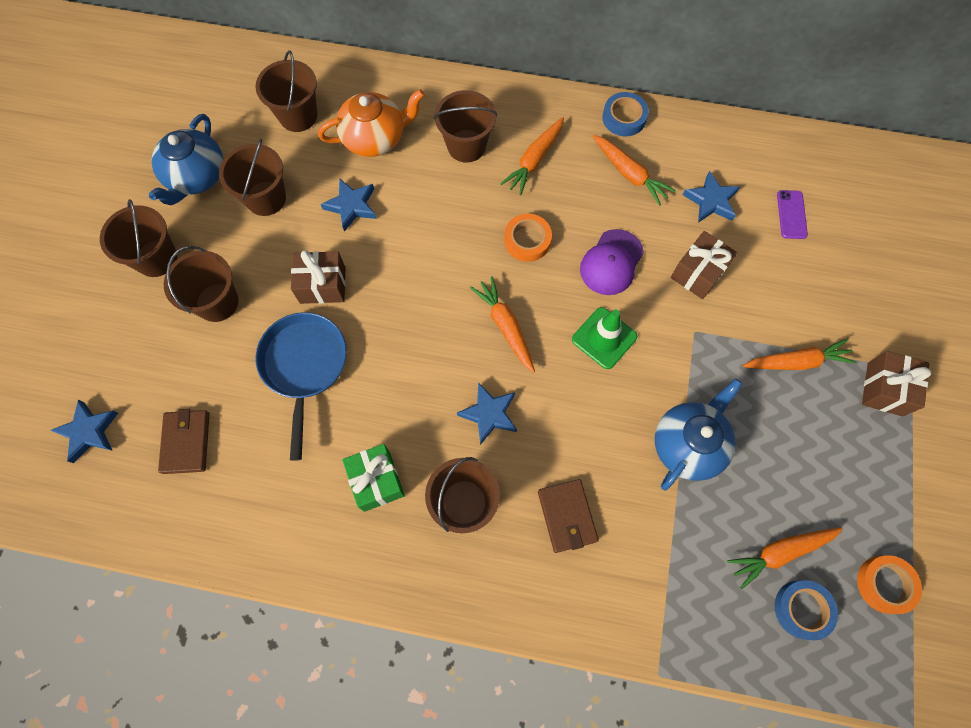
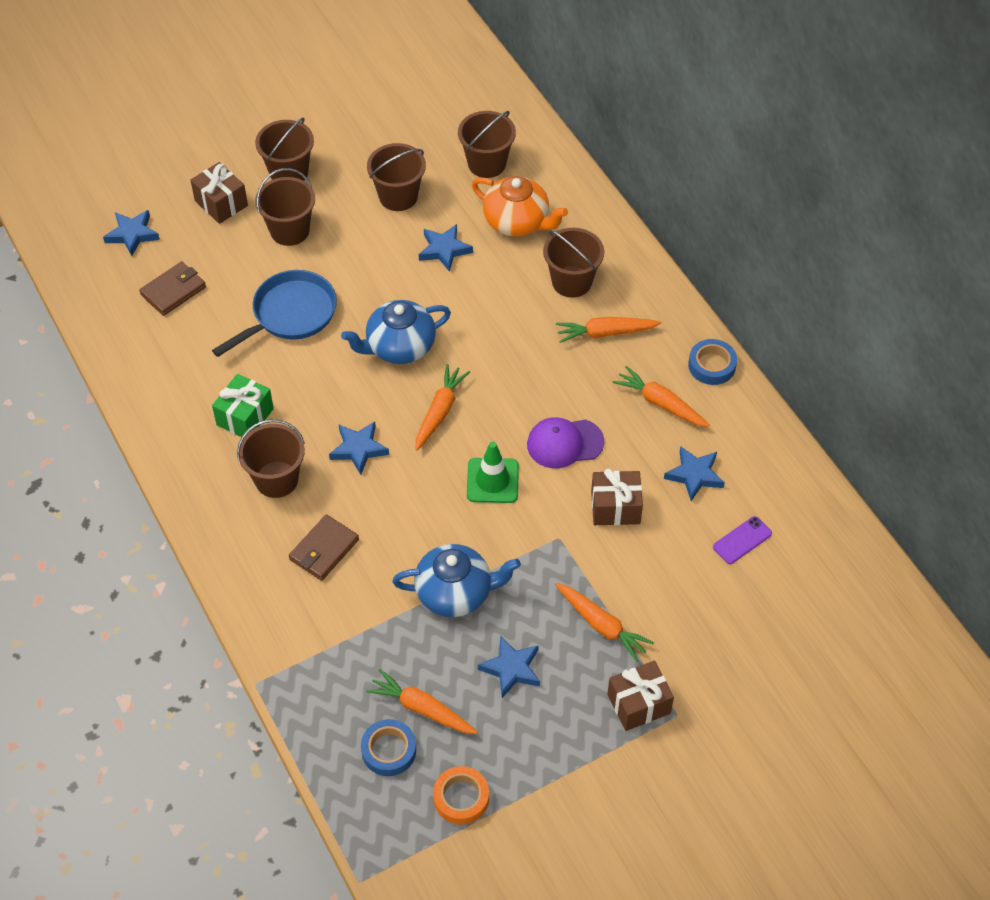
camera: 50 degrees right, 15 degrees down
(196, 177) = (374, 145): blue teapot -> blue teapot (399, 347)
(322, 285) = (363, 279): brown gift -> brown gift (221, 203)
(527, 240) = (528, 376): orange tape -> none
(629, 174) = (660, 403): orange carrot -> orange carrot turned 120 degrees clockwise
(790, 456) = (511, 669): none -> blue star

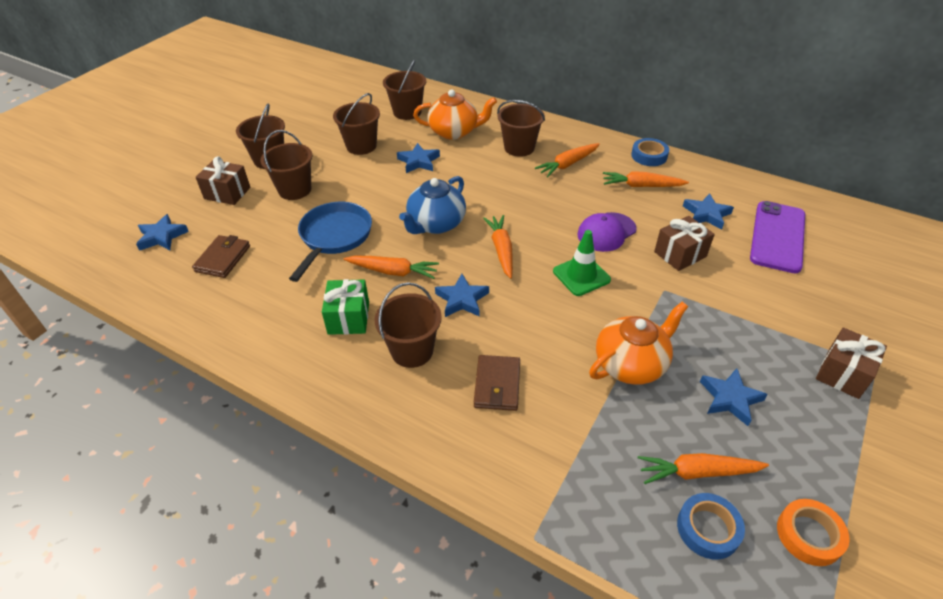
camera: 30 degrees left, 10 degrees down
(455, 592) = (631, 364): blue teapot -> orange teapot
(601, 625) = (756, 332): orange carrot -> orange carrot (393, 271)
(742, 540) = (777, 237): purple phone -> purple phone, size x2.08

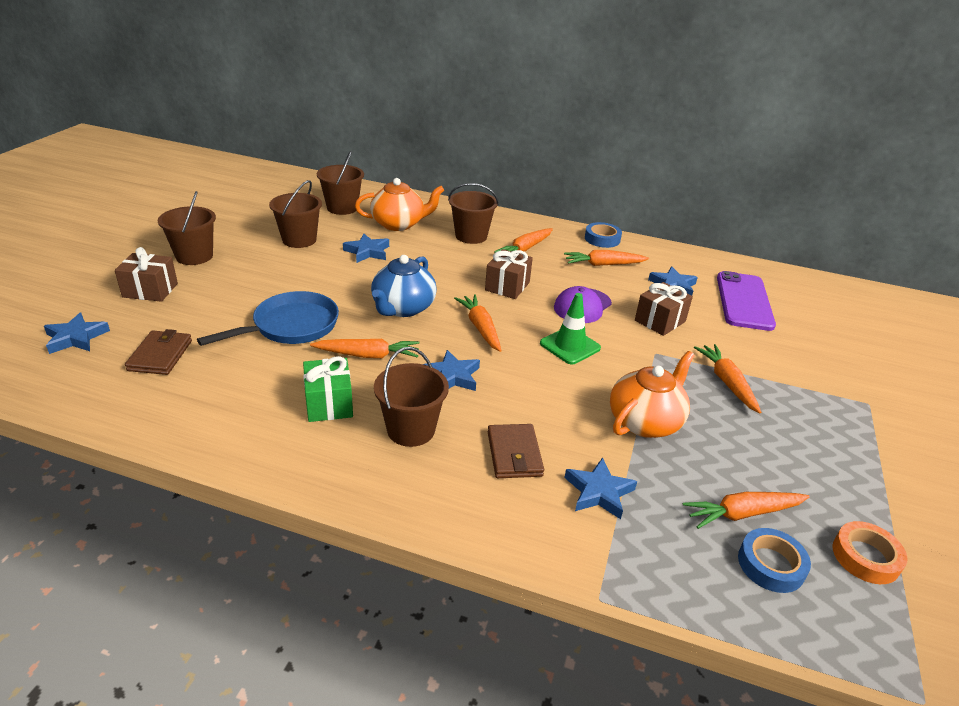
camera: 15 degrees left, 10 degrees down
(295, 190) = (232, 283): brown bucket -> none
(334, 237) = (291, 326): blue pan -> blue pan turned 45 degrees clockwise
(728, 329) = (727, 383): none -> orange carrot
(730, 398) = (750, 443): blue star -> blue star (599, 492)
(843, 373) = (843, 412): brown gift -> brown gift (507, 286)

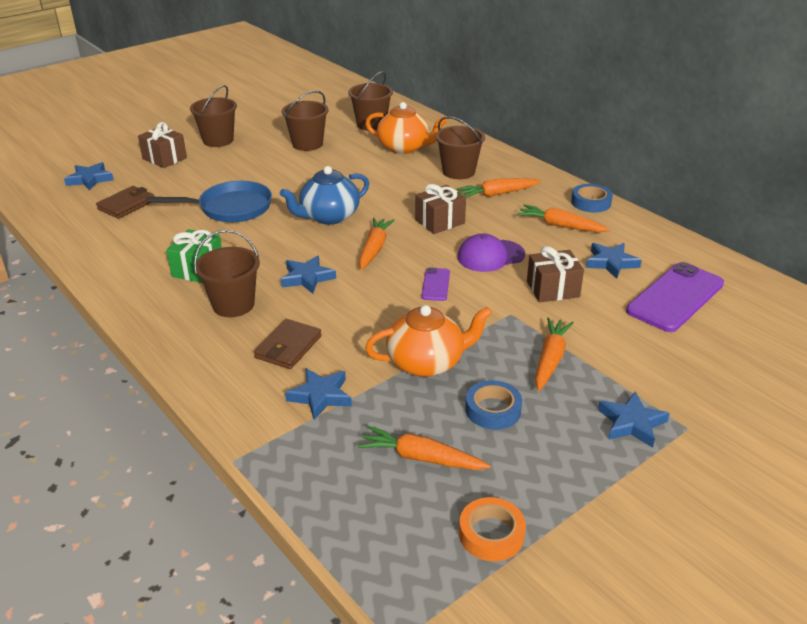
camera: 35 degrees right, 0 degrees up
(367, 252) = (351, 165): blue star -> blue star (631, 423)
(368, 355) = (262, 244): orange carrot -> none
(570, 346) = (435, 284): green traffic cone -> purple phone
(771, 565) = (395, 500): blue tape -> blue tape (493, 410)

